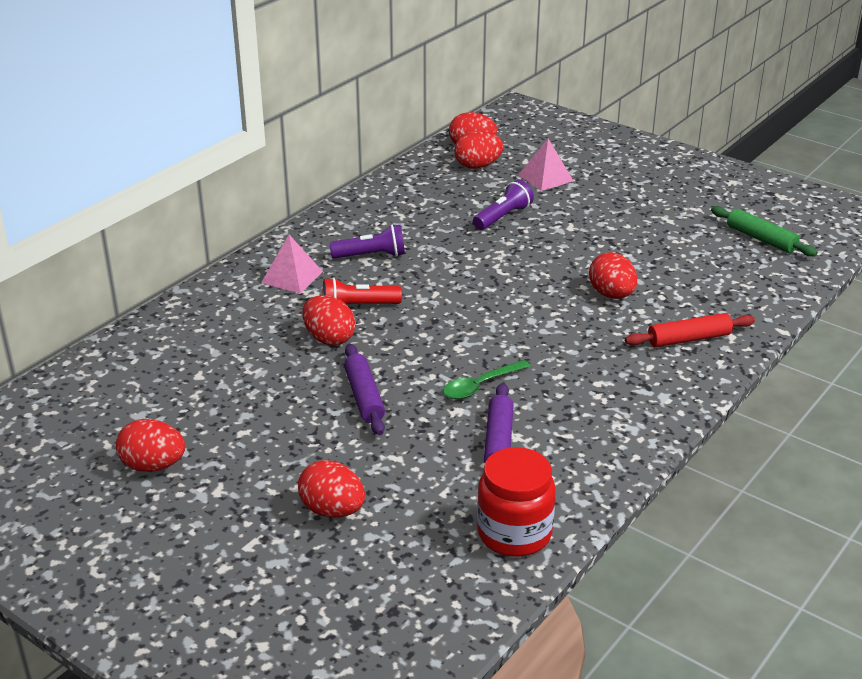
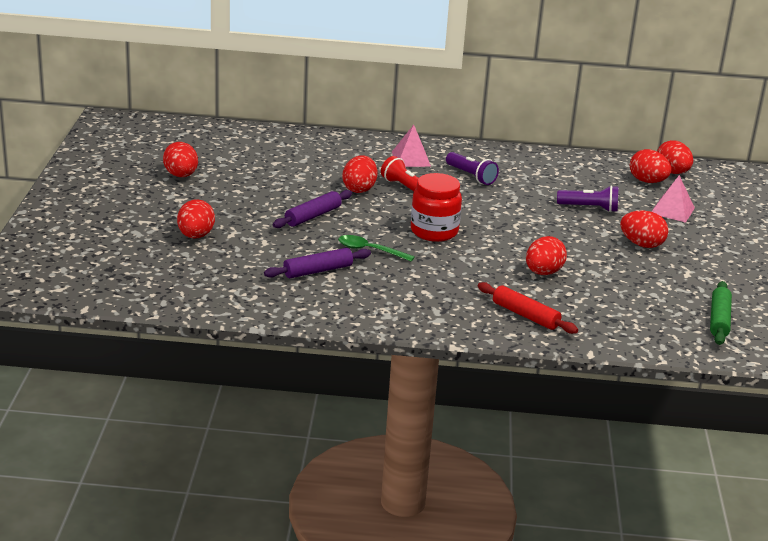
camera: 55 degrees right, 5 degrees down
(514, 533) = (232, 298): red jar -> red jar (434, 231)
(597, 220) = (641, 244): none -> red egg

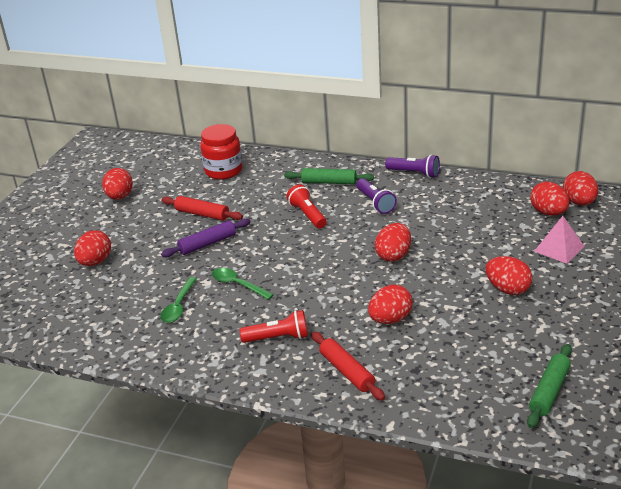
camera: 20 degrees right, 5 degrees up
(289, 190) = (202, 214): none -> red rolling pin
(318, 271) = (179, 306): purple rolling pin -> green spoon
(359, 189) = (265, 215): red egg -> red egg (393, 255)
(411, 159) = (329, 182): pink pyramid -> green rolling pin
(434, 231) = (308, 265): red jar -> red jar (223, 171)
(440, 292) = (278, 338): none -> red flashlight
(589, 208) = (474, 243): purple flashlight -> purple flashlight (414, 173)

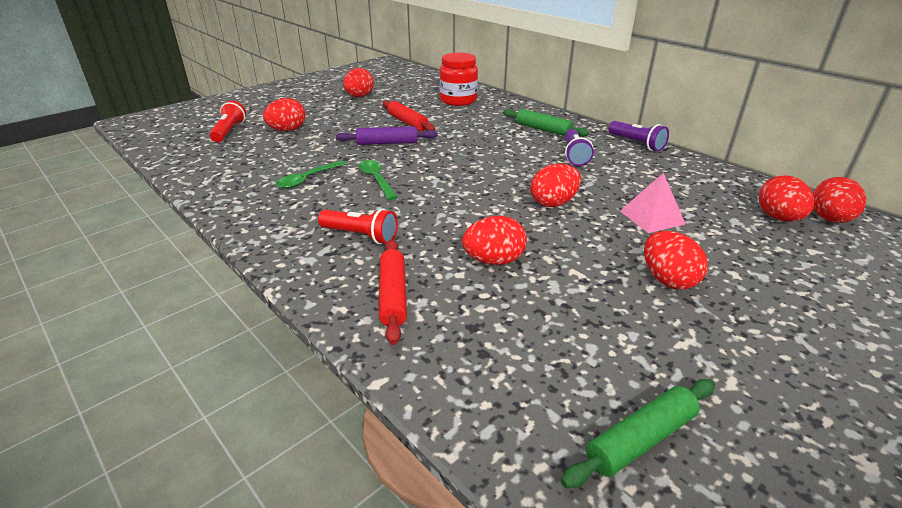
camera: 25 degrees right, 0 degrees up
(307, 215) = (498, 147): red flashlight -> red flashlight (229, 131)
(559, 248) = (771, 258): pink pyramid -> pink pyramid (652, 217)

